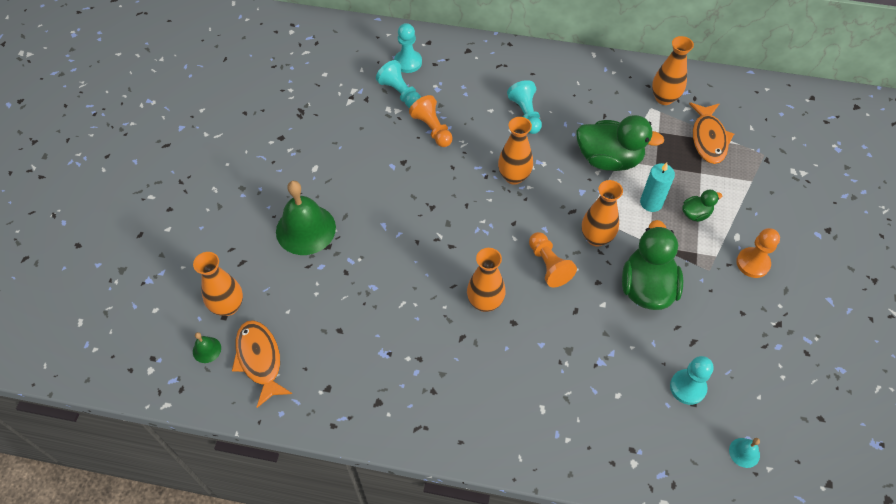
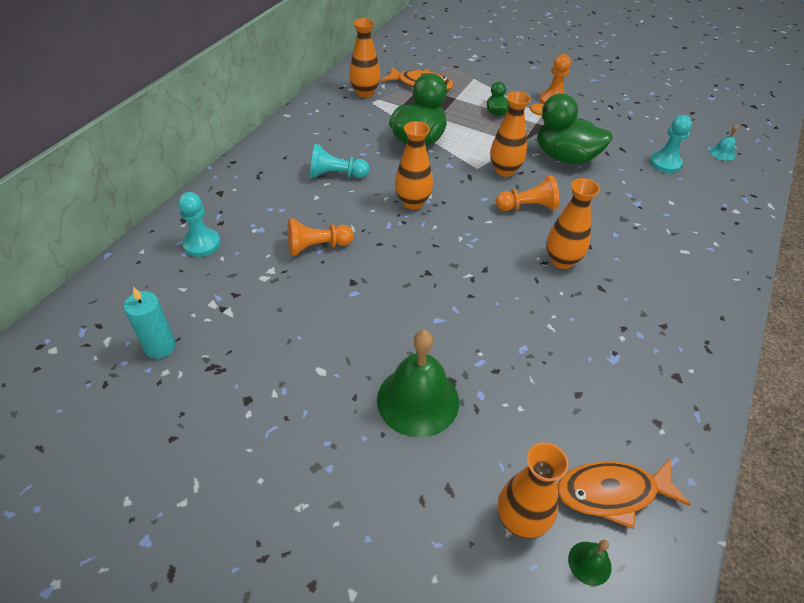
camera: 75 degrees left, 10 degrees down
(400, 93) = (246, 261): turquoise pawn -> none
(651, 203) = (477, 131): turquoise candle -> turquoise candle (160, 347)

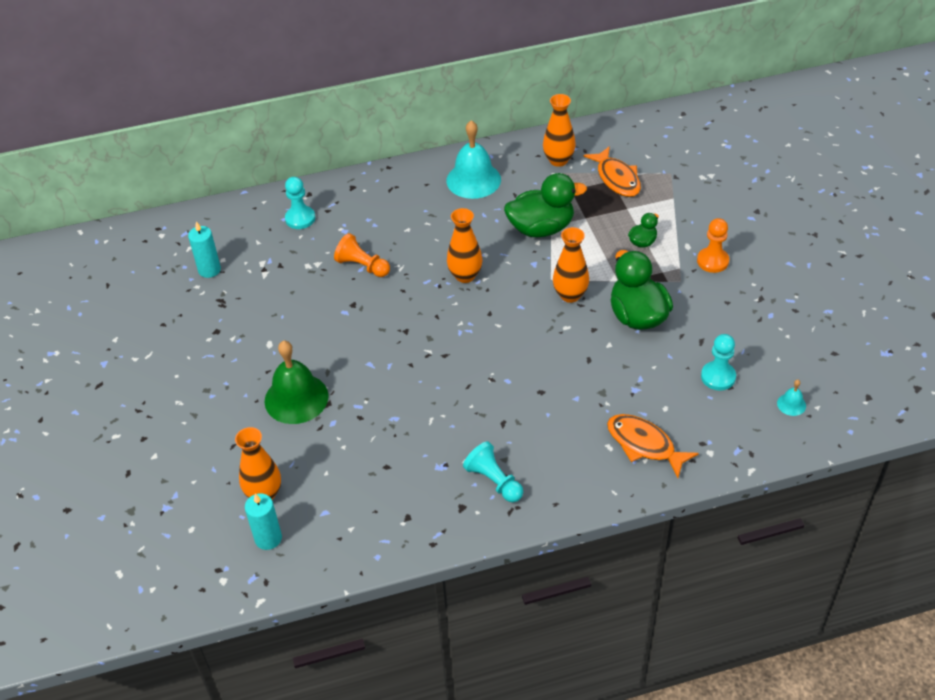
camera: 50 degrees right, 0 degrees up
(320, 135) = (473, 180): none -> turquoise bell
(336, 175) = (442, 220): turquoise pawn -> turquoise pawn (494, 481)
(527, 207) = (542, 334): orange pawn -> none
(562, 260) = (505, 387): orange vase -> none
(589, 563) = (268, 538): green bell -> turquoise candle
(612, 493) = (327, 523): orange fish -> orange fish (644, 445)

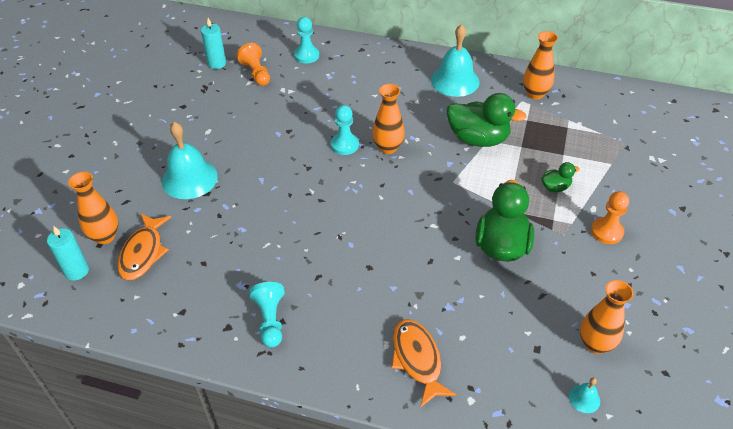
camera: 30 degrees right, 0 degrees up
(296, 398) = (189, 178): green bell -> turquoise bell
(362, 266) = (319, 107): orange pawn -> orange pawn (256, 73)
(570, 295) = (458, 201): orange vase -> orange vase (595, 344)
(616, 178) = (573, 127): orange fish -> orange fish (143, 252)
(718, 377) = (532, 335): turquoise pawn -> turquoise pawn (344, 145)

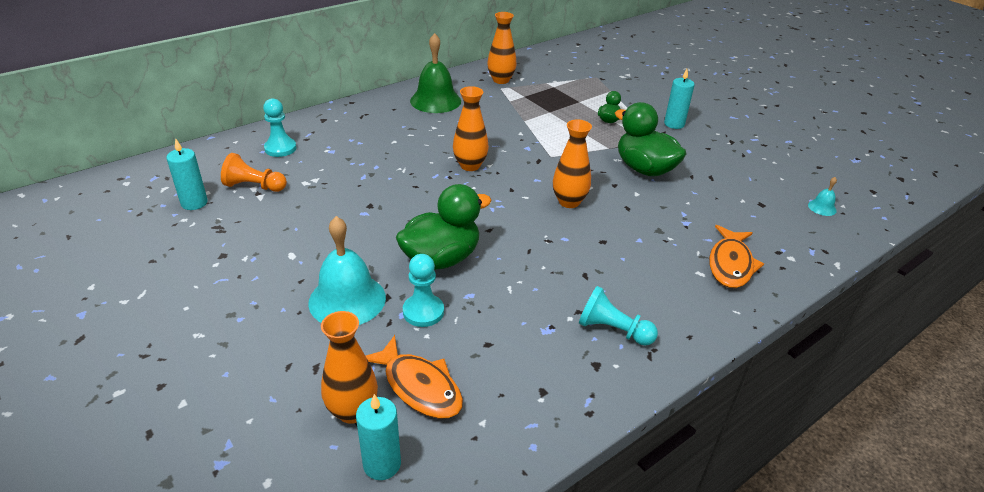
camera: 55 degrees left, 10 degrees down
(344, 145) = (435, 184): turquoise pawn -> turquoise pawn (423, 312)
(417, 359) = (730, 264): orange fish -> orange fish turned 90 degrees counterclockwise
(455, 81) = (435, 100): turquoise bell -> green bell
(478, 139) = (517, 123): green duck -> green duck (441, 258)
(595, 344) = (775, 179): orange vase -> orange vase (569, 202)
(606, 231) = (674, 124): orange pawn -> turquoise candle

